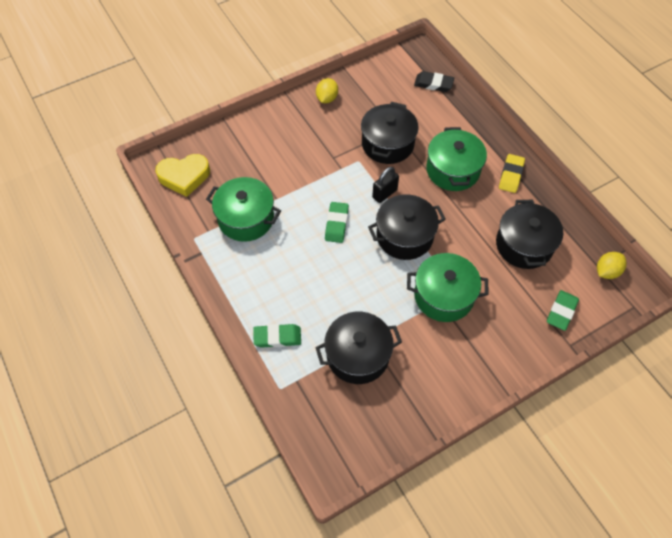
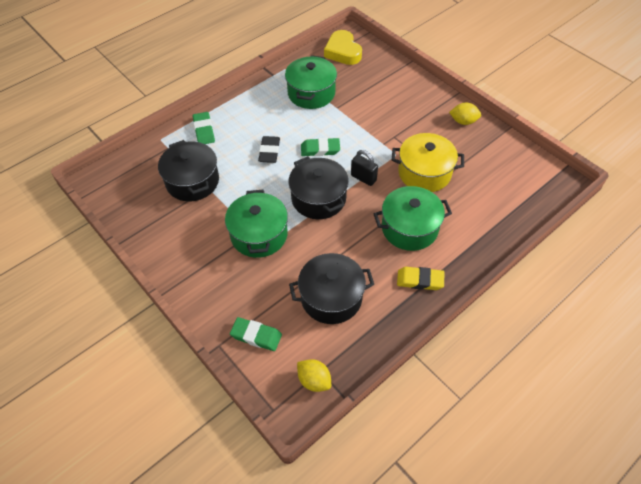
camera: 80 degrees right, 5 degrees down
(387, 144) = (424, 173): black pot -> yellow pot
(433, 84) = (522, 200): black eraser -> black eraser (269, 151)

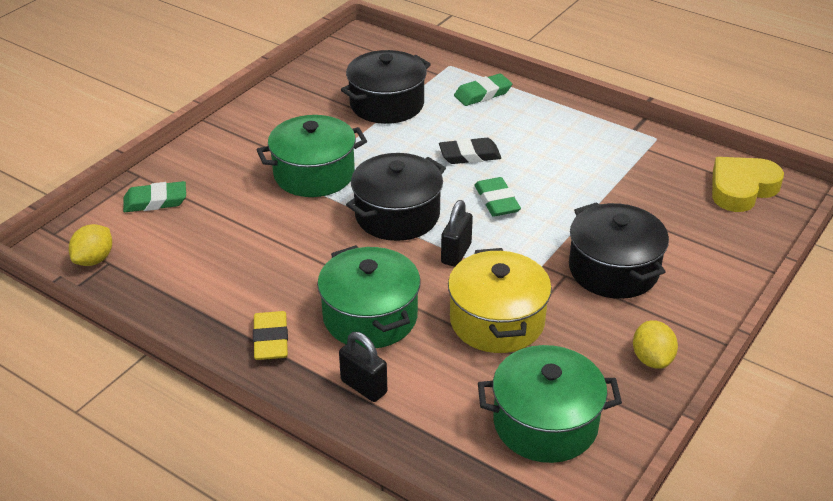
camera: 75 degrees right, 15 degrees down
(256, 336) = (155, 201): green eraser -> green eraser turned 75 degrees clockwise
(311, 93) = (616, 172): green pot -> green pot (545, 423)
(331, 297) = (223, 254): black pot -> black pot (613, 270)
(466, 240) = (364, 386): none -> black padlock

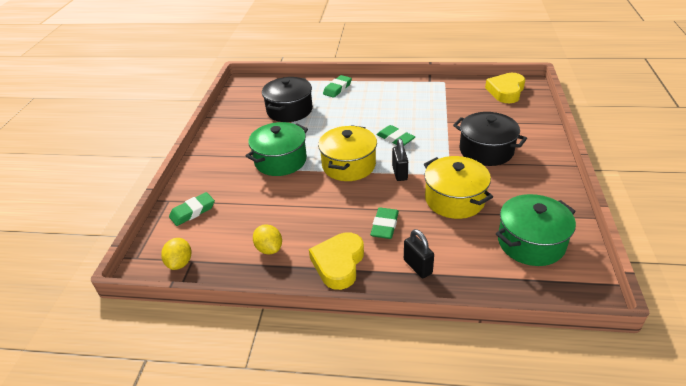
camera: 25 degrees left, 0 degrees up
(271, 340) = (338, 263): yellow eraser -> yellow heart
(364, 386) = (417, 266): black padlock -> black padlock turned 45 degrees clockwise
(370, 317) = (384, 226): green pot -> green eraser
(397, 215) = (348, 165): black pot -> yellow pot
(469, 155) = (359, 121): black eraser -> none
(652, 359) = (547, 187): yellow lemon -> yellow lemon (269, 249)

